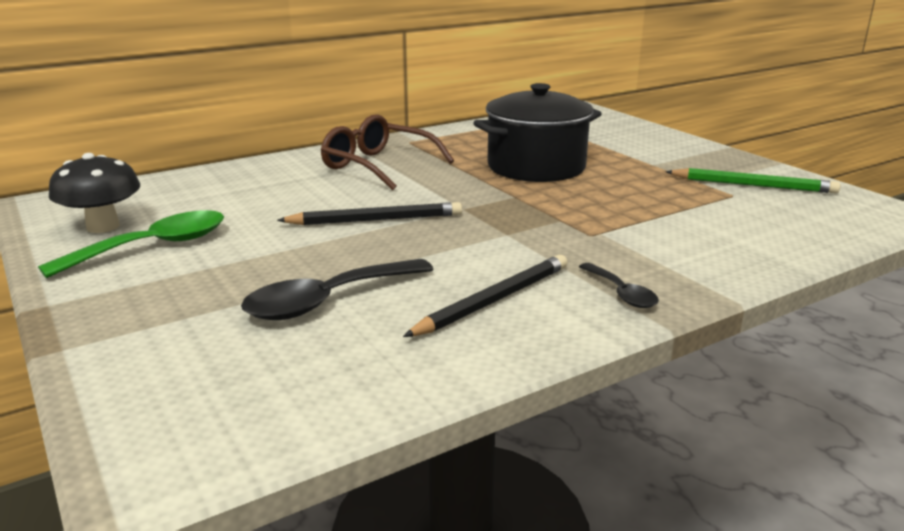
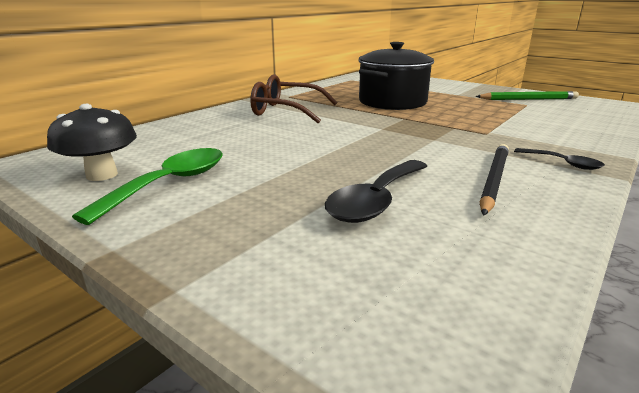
camera: 20 degrees left, 0 degrees up
(375, 220) = (332, 142): black pencil -> none

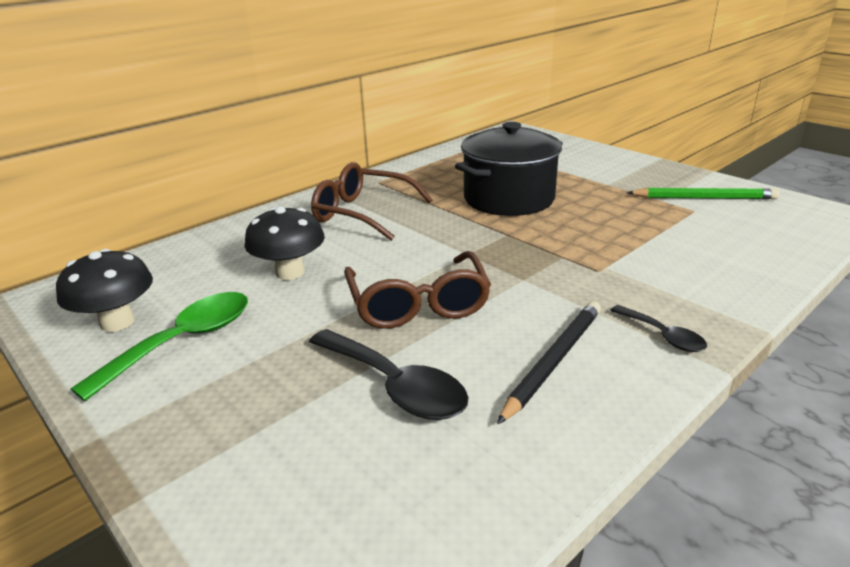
camera: 10 degrees right, 5 degrees up
(245, 142) = (290, 272): none -> black mushroom
(362, 154) = (418, 304): none -> brown glasses
(376, 200) = (395, 386): black spoon -> black spoon turned 90 degrees counterclockwise

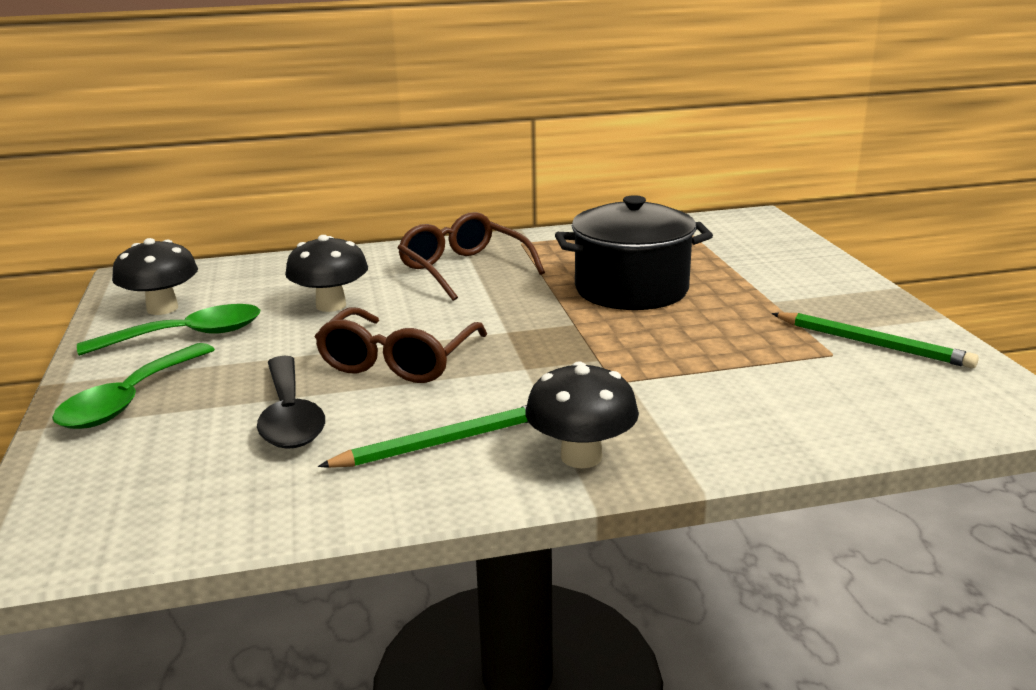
camera: 30 degrees right, 5 degrees down
(207, 429) = (129, 400): none -> green spoon
(553, 361) = (443, 442): black pencil -> green pencil
(663, 336) = (581, 456): black spoon -> black mushroom

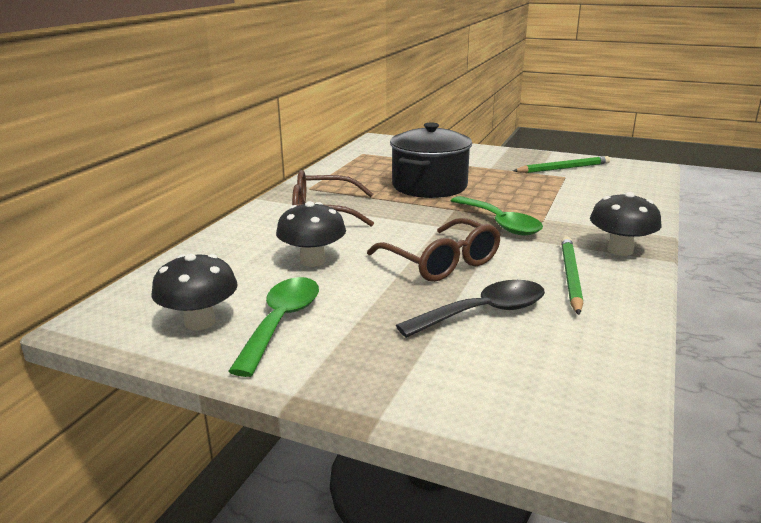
camera: 55 degrees left, 0 degrees up
(129, 400) = (377, 368): green spoon -> green spoon (500, 223)
(290, 416) = (484, 312): black spoon -> black spoon turned 45 degrees counterclockwise

